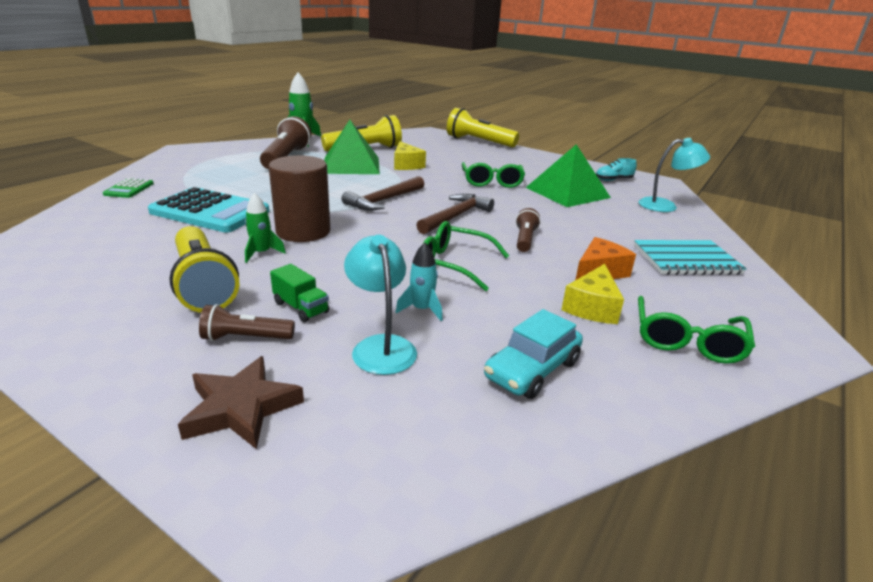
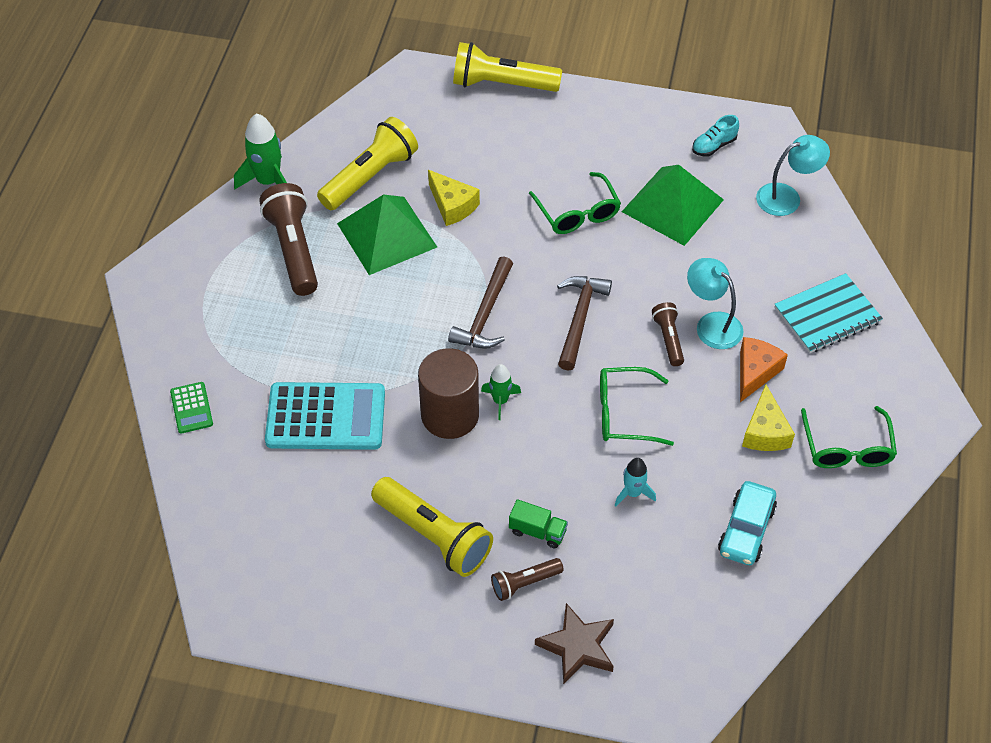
camera: 20 degrees left, 25 degrees up
(262, 253) = (442, 469): green rocket -> green rocket (500, 401)
(381, 346) = (628, 550): turquoise lamp -> turquoise lamp (712, 324)

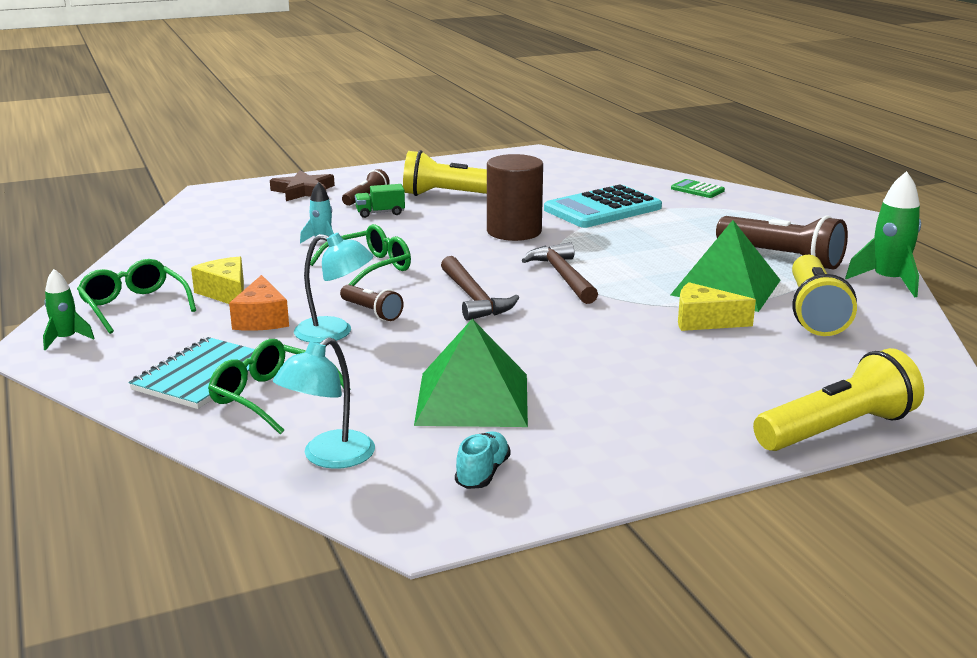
camera: 145 degrees right, 30 degrees down
(500, 401) = (484, 246): green rocket -> green rocket (66, 339)
(577, 213) = (572, 357): green glasses -> green glasses (270, 397)
(746, 530) = (209, 251): turquoise car -> none

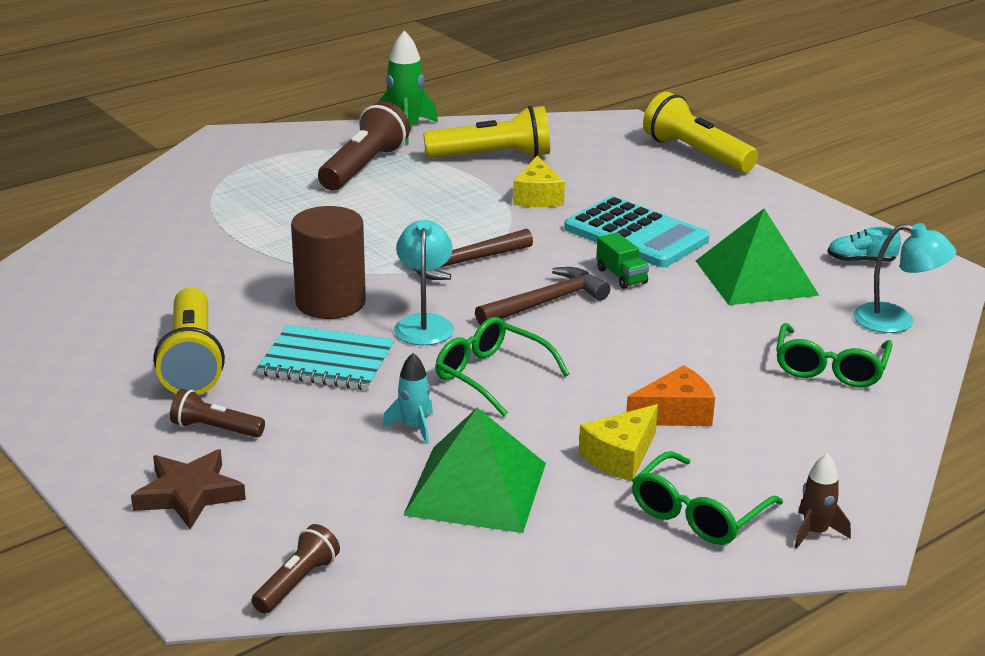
camera: 105 degrees left, 5 degrees up
(66, 339) = (815, 532): green rocket -> brown rocket
(203, 376) = (822, 414): turquoise notebook -> turquoise notebook (327, 361)
(335, 332) = (678, 363): turquoise lamp -> turquoise lamp (424, 323)
(371, 312) = (615, 352): brown flashlight -> brown flashlight (297, 582)
(380, 213) = (283, 405): green truck -> green truck (621, 276)
(602, 209) = (229, 257): turquoise calculator -> turquoise calculator (636, 234)
(697, 190) = (142, 208): green calculator -> none
(726, 287) = (452, 189): green pyramid -> green pyramid (476, 488)

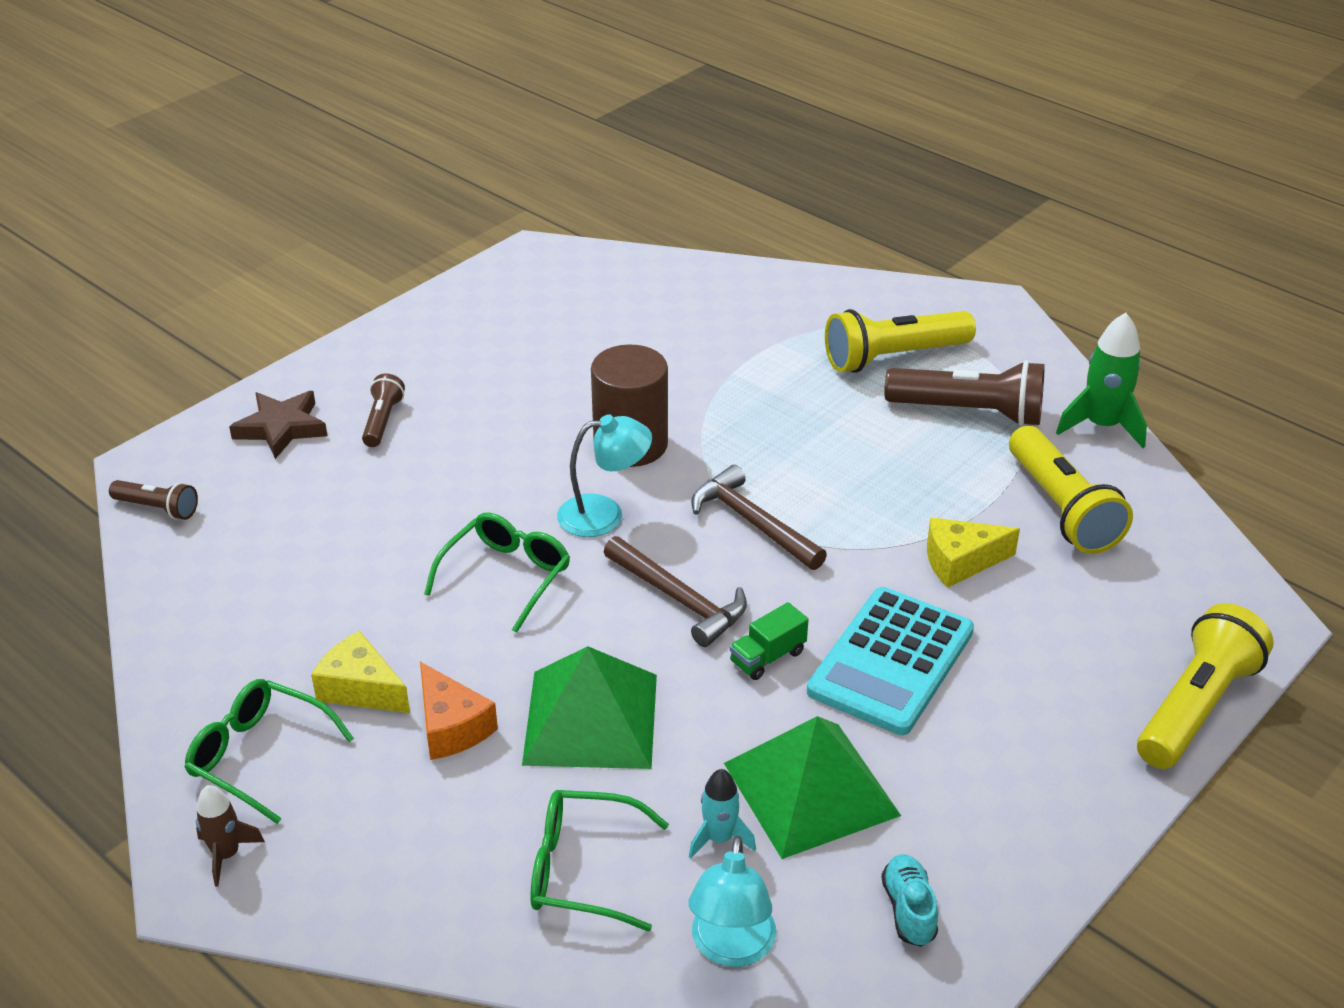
camera: 80 degrees right, 10 degrees up
(192, 361) = (496, 384): yellow flashlight -> yellow flashlight (893, 357)
(327, 361) = (512, 463): turquoise notebook -> none
(414, 427) = (399, 537): turquoise rocket -> turquoise rocket (719, 838)
(476, 488) = (298, 592): green pyramid -> green pyramid (591, 718)

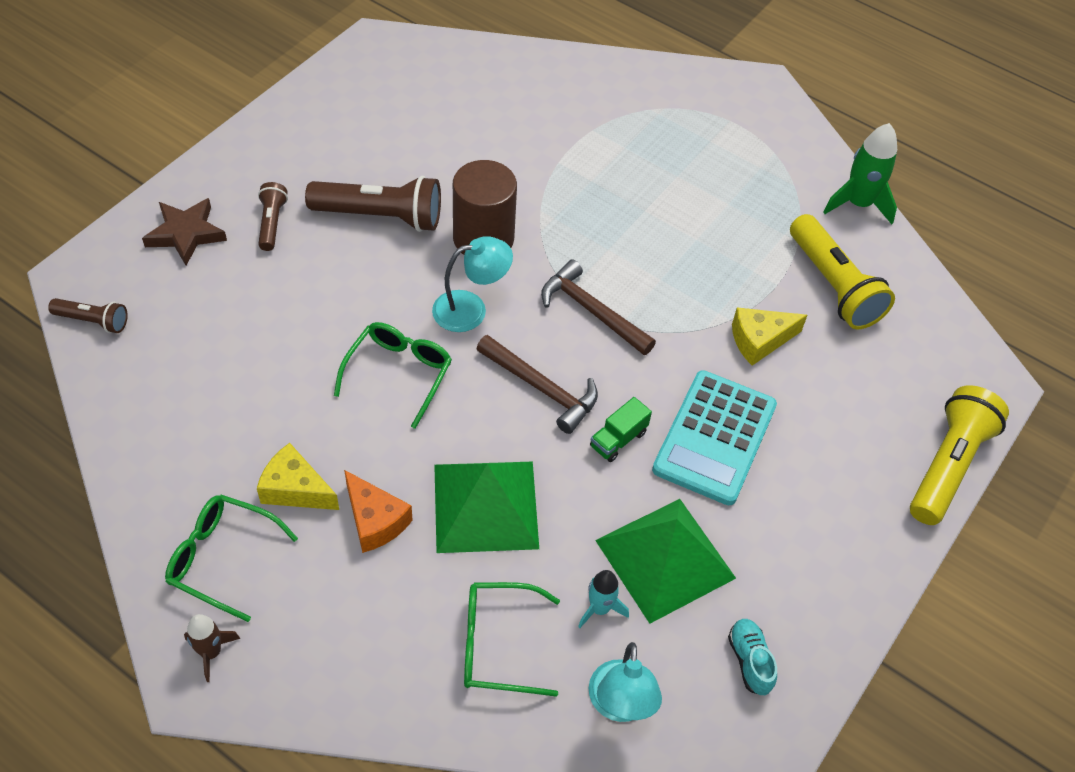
camera: 10 degrees left, 15 degrees up
(893, 357) = (687, 141): yellow flashlight -> none
(969, 412) = (753, 195): brown flashlight -> brown flashlight (380, 217)

